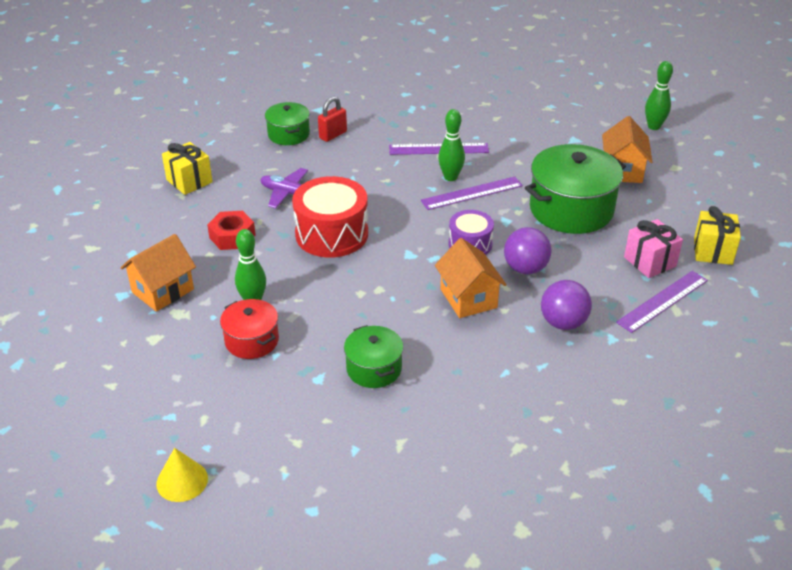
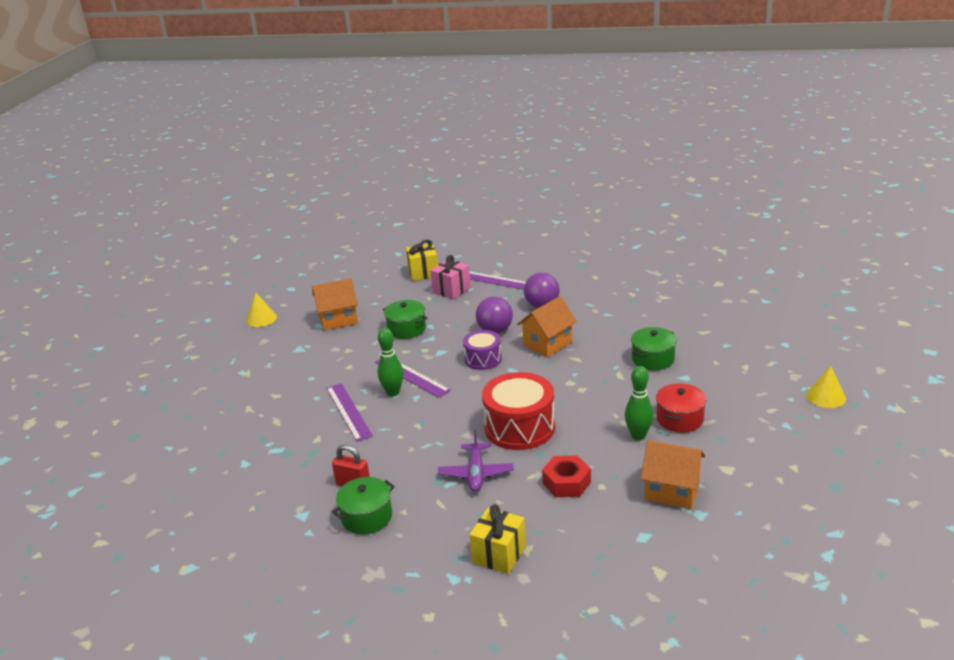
camera: 110 degrees left, 10 degrees down
(571, 209) = (406, 329): green pot -> green pot, size x0.55
(654, 126) = (261, 319): green bowling pin -> yellow cone

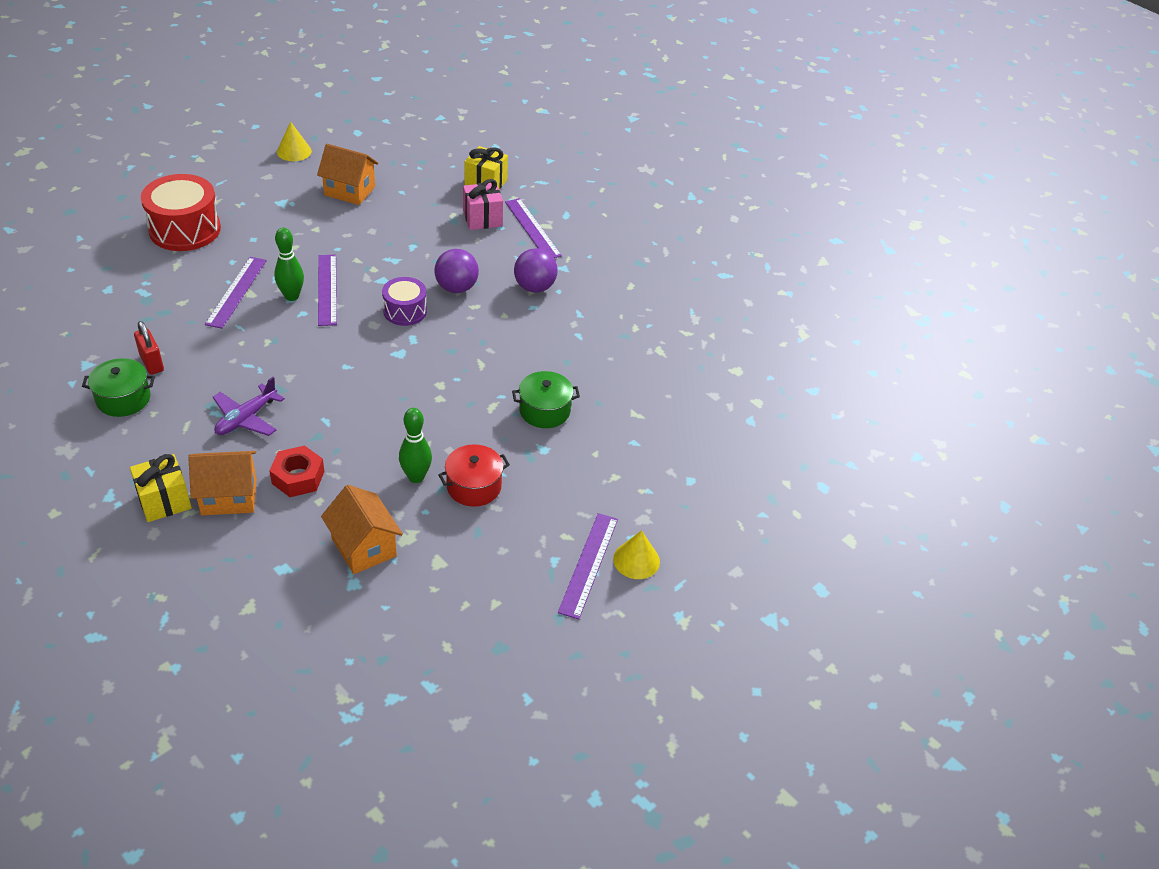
camera: 30 degrees right, 15 degrees up
(406, 329) = (388, 237): green pot -> none
(519, 427) = (337, 400): red drum -> red drum (185, 229)
(547, 344) = (479, 332): orange house -> orange house (229, 497)
(807, 415) = (589, 564): none -> purple ruler

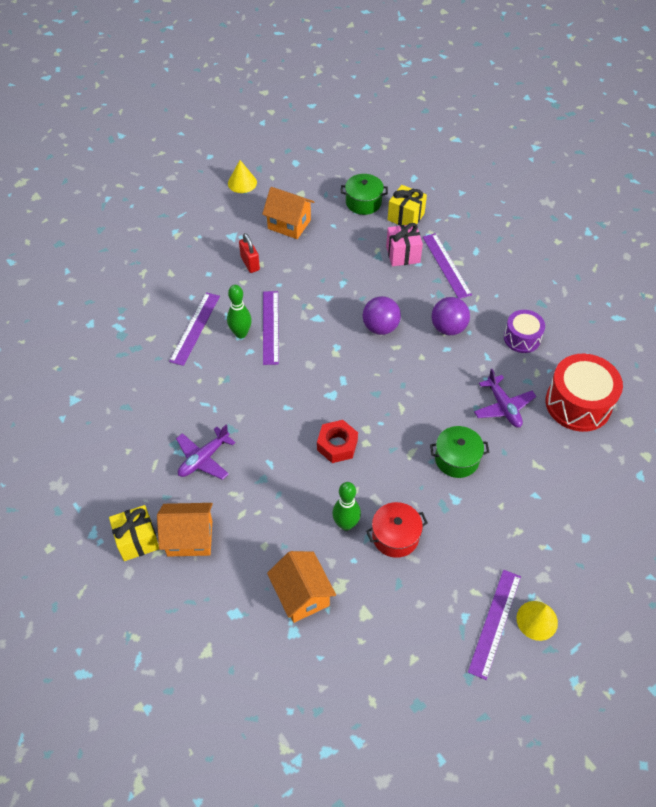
camera: 10 degrees right, 10 degrees up
(123, 399) = (103, 435): green pot -> green pot (363, 202)
(152, 363) = (126, 400): red padlock -> red padlock (250, 263)
(185, 229) = (152, 263): red drum -> red drum (578, 403)
(298, 477) = (247, 521): red nut -> red nut (337, 445)
(405, 311) = (336, 351): purple drum -> purple drum (522, 338)
(597, 360) = (503, 407): none -> purple plane

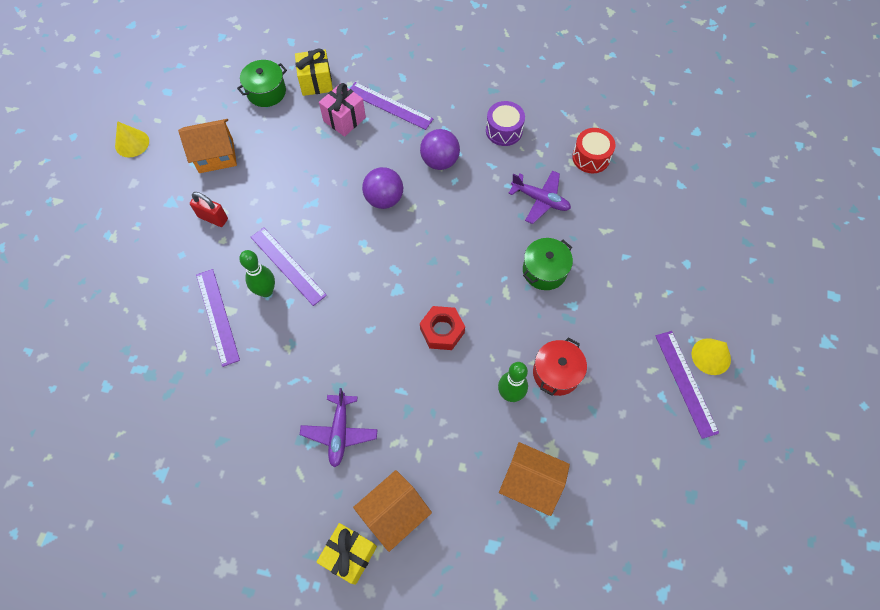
camera: 40 degrees left, 10 degrees up
(578, 403) = (591, 157): red drum -> red drum, size x0.59

